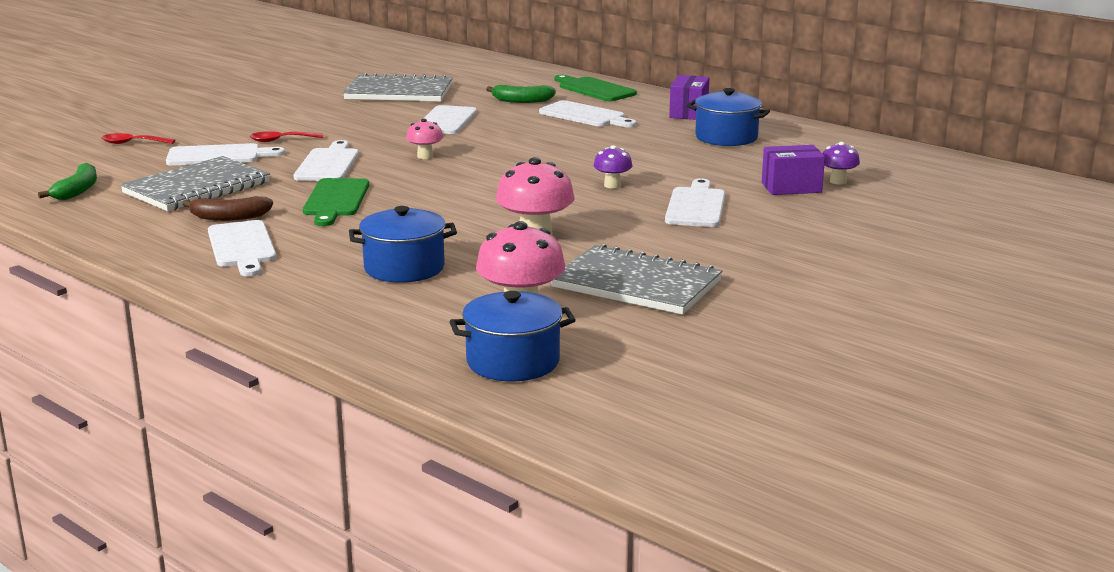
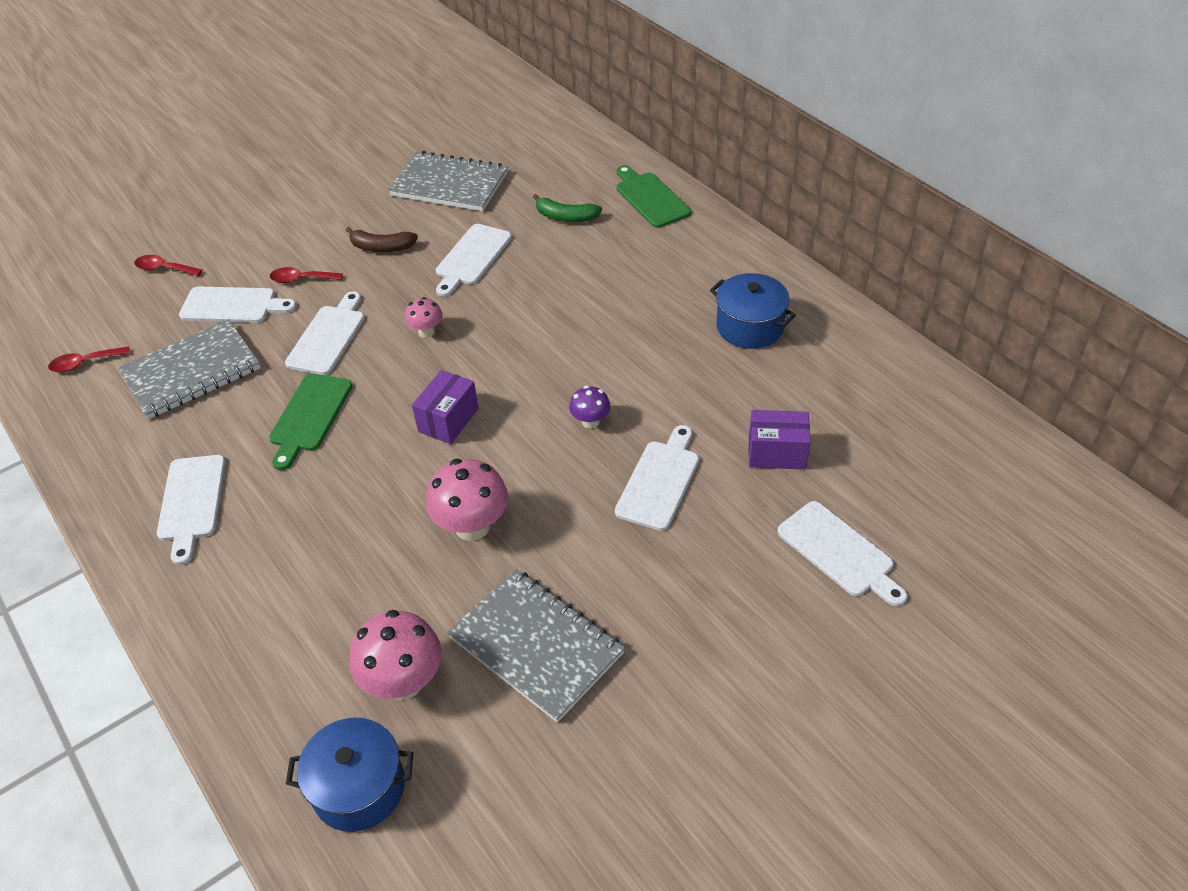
camera: 15 degrees right, 25 degrees up
(77, 191) = (84, 363): green banana -> red spoon
(229, 217) = (200, 439): brown banana -> brown banana (382, 247)
(404, 268) = (325, 572): blue pot -> none
(585, 115) = (619, 258): white cutting board -> white cutting board (839, 552)
(688, 113) = (730, 264): purple box -> purple box (448, 420)
(838, 181) = (833, 446): purple mushroom -> none

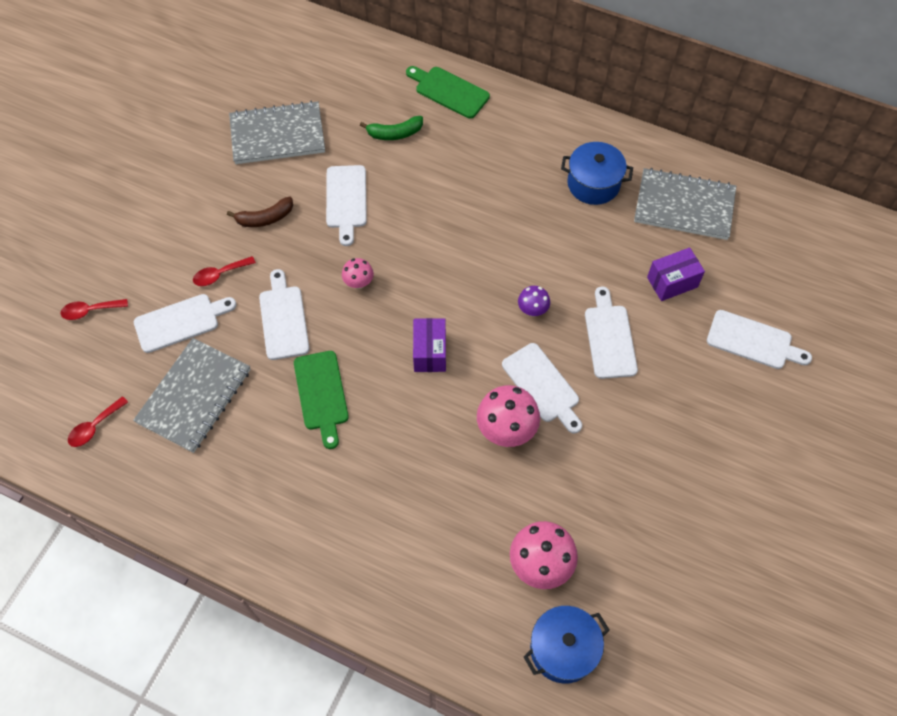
camera: 30 degrees left, 15 degrees up
(192, 502) = (286, 505): white cutting board -> white cutting board (542, 386)
(536, 646) = (608, 497): grey notebook -> grey notebook (684, 206)

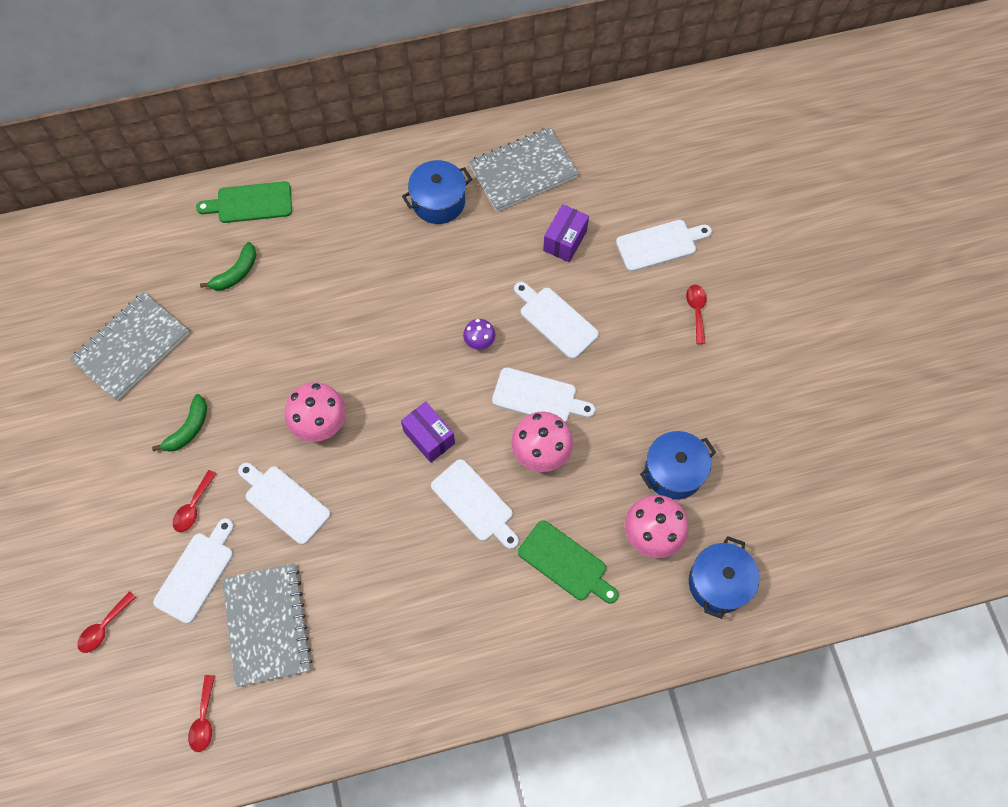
camera: 40 degrees left, 5 degrees up
(265, 218) = (189, 429): brown banana -> green banana
(322, 394) = (373, 539): green cutting board -> green cutting board (566, 563)
(346, 200) = (246, 361): white cutting board -> white cutting board (475, 503)
(359, 283) = (320, 424): pink mushroom -> pink mushroom, size x1.82
(604, 529) = (673, 472): none -> blue pot
(739, 416) = (696, 311): none -> red spoon

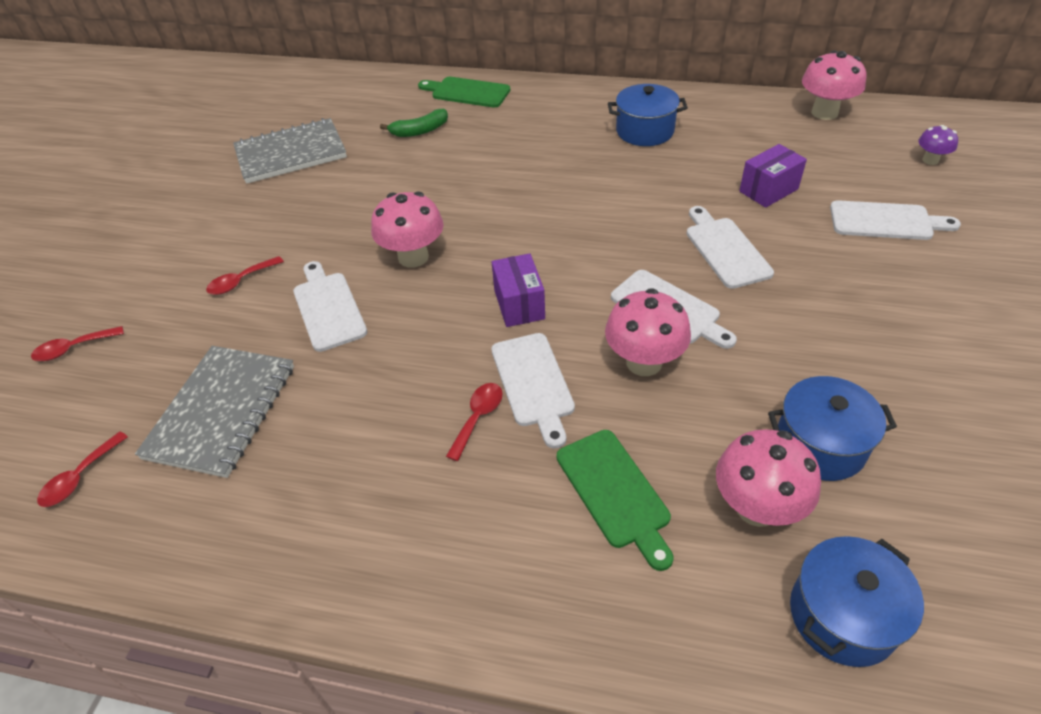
camera: 30 degrees right, 20 degrees down
(189, 429) = (289, 222): green banana -> none
(196, 573) = (195, 336): white cutting board -> none
(479, 342) = (626, 242): purple mushroom -> purple mushroom (930, 160)
(523, 171) = (747, 131): grey notebook -> none
(578, 125) = (824, 112): none -> pink mushroom
(696, 311) = (914, 291): red spoon -> red spoon (478, 417)

